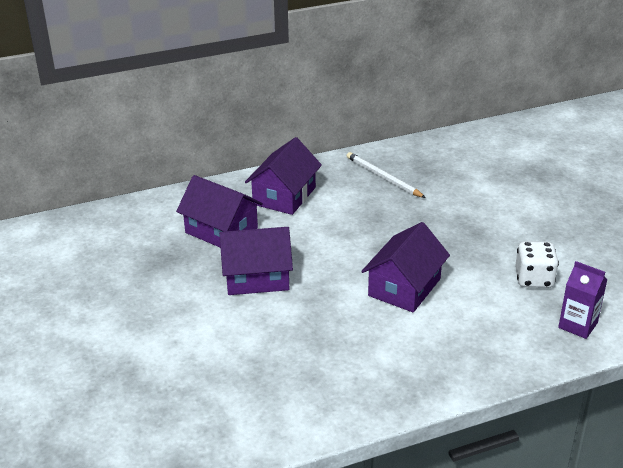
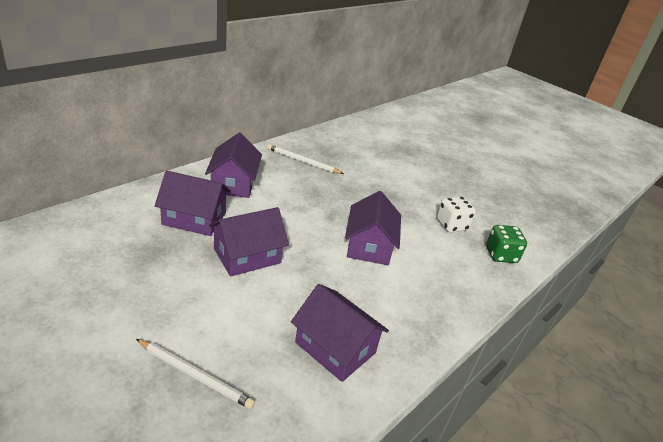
camera: 30 degrees left, 0 degrees up
(151, 376) = (194, 375): none -> white pencil
(298, 382) = (335, 347): none -> purple house
(578, 325) = (501, 255): purple carton -> green dice

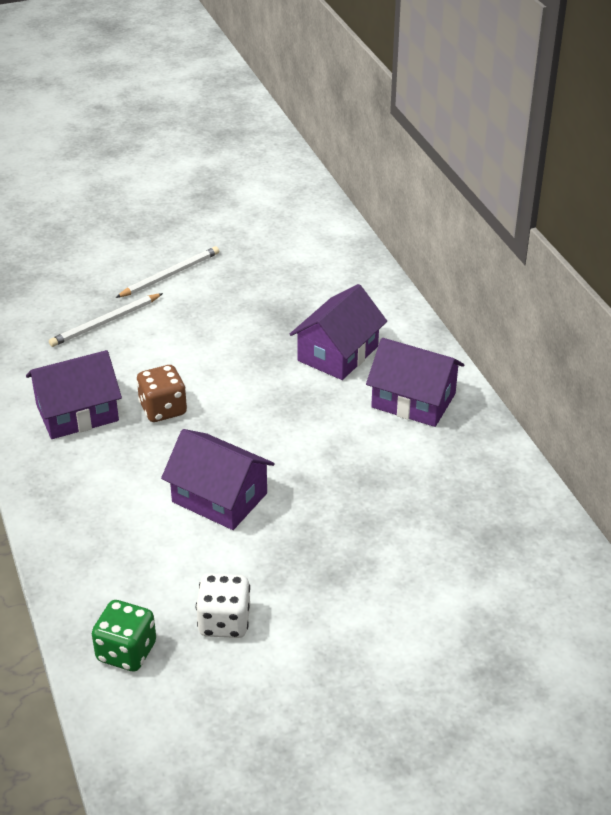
camera: 120 degrees right, 5 degrees up
(247, 256) = (249, 382): purple house -> none
(302, 294) = (163, 409): none -> brown dice
(303, 161) = (466, 492): white pencil -> white pencil (170, 275)

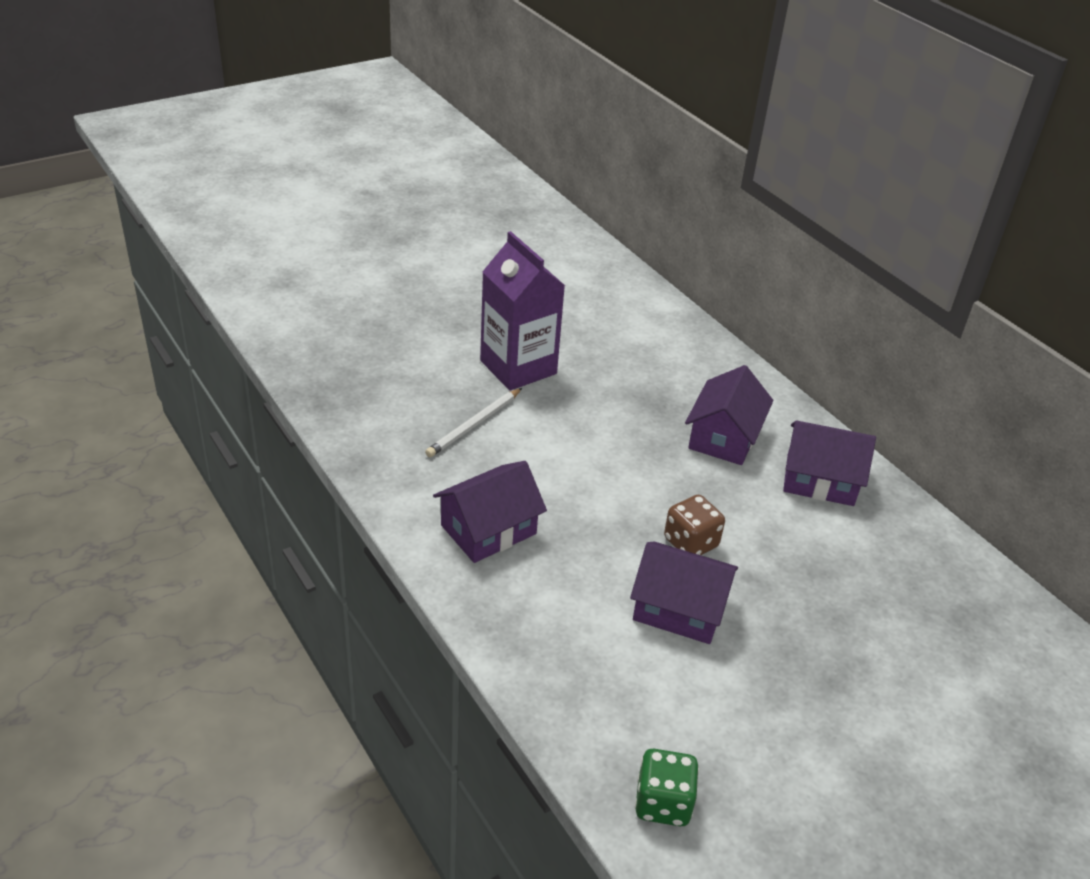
camera: 15 degrees left, 0 degrees up
(163, 409) = (577, 516): brown dice -> brown dice (690, 543)
(170, 275) = (518, 367): white pencil -> purple carton
(224, 622) = (749, 752): white dice -> none

